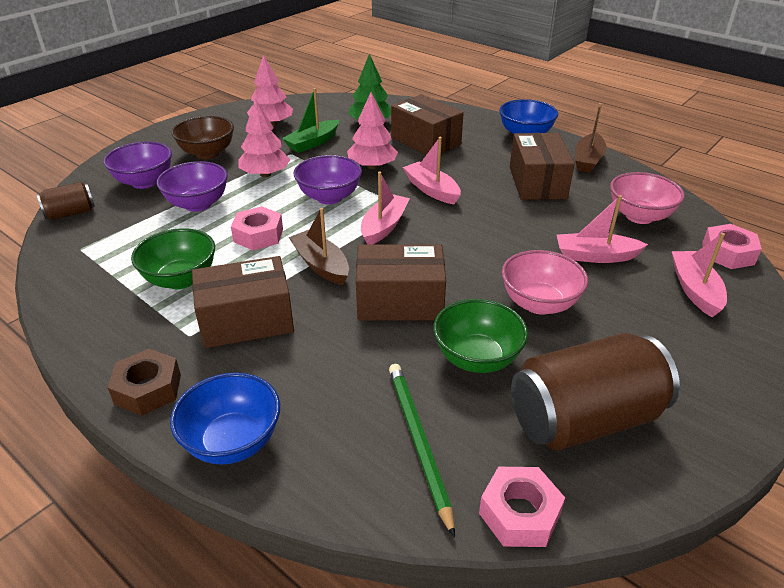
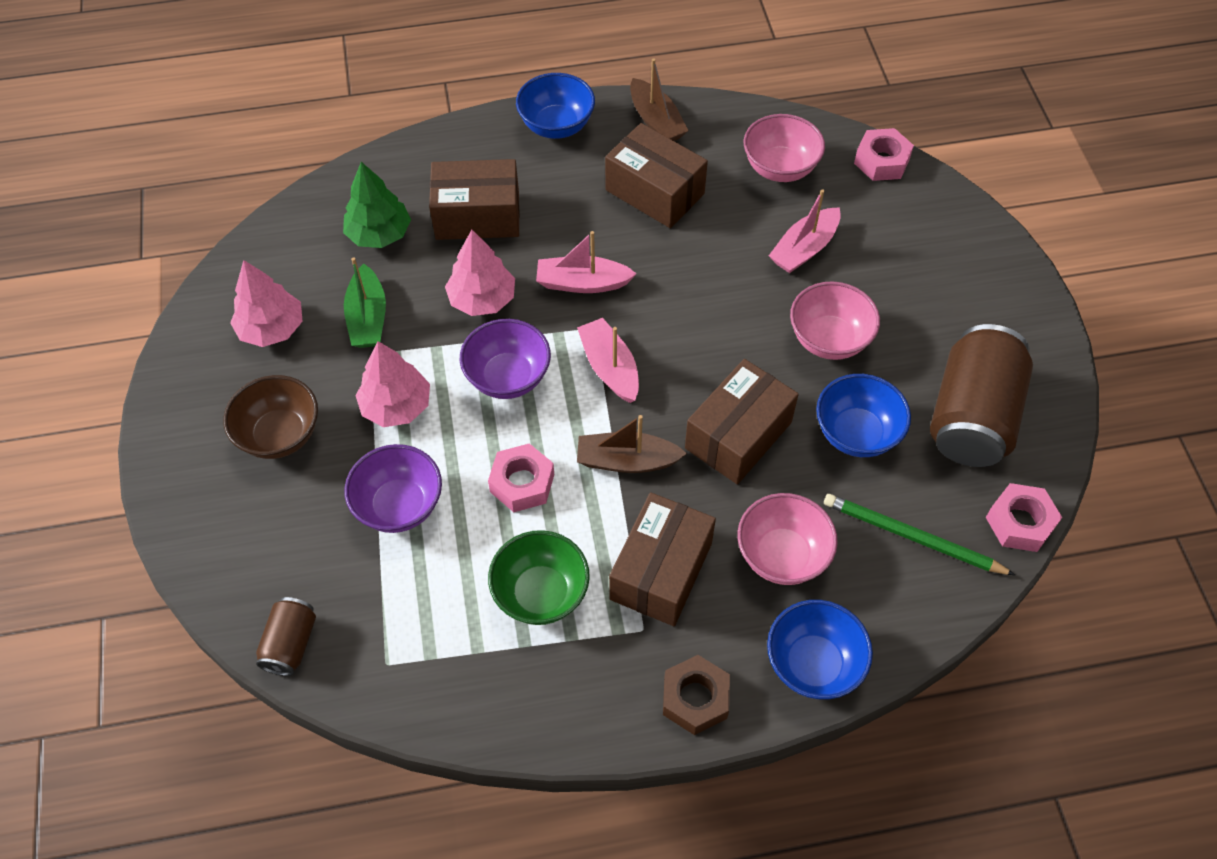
camera: 50 degrees left, 20 degrees up
(144, 182) = (287, 534): purple bowl -> none
(319, 373) = (782, 555): none -> pink bowl
(477, 358) = (856, 433): green bowl -> blue bowl
(695, 290) = (903, 225): pink boat -> none

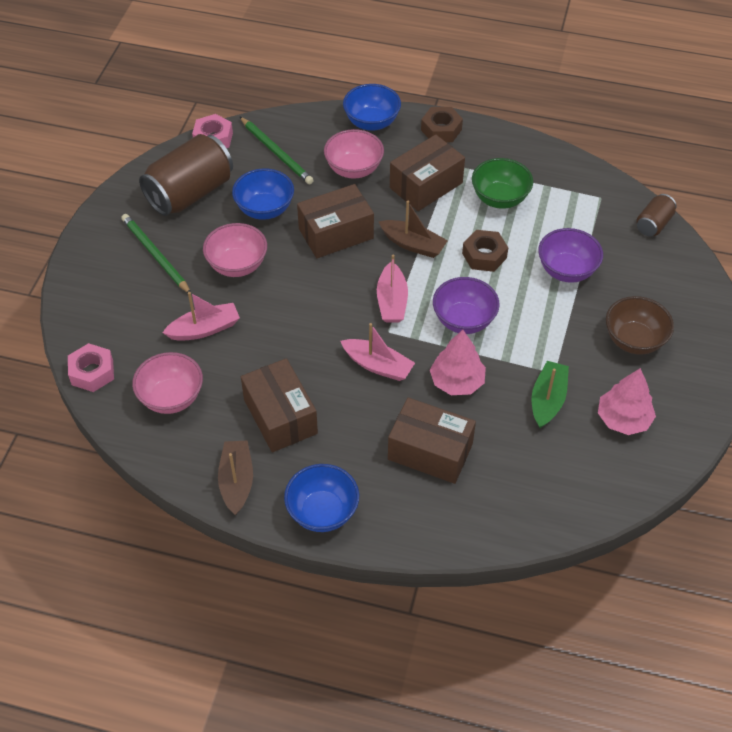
camera: 155 degrees left, 5 degrees down
(379, 234) = (516, 467): green tree -> none
(396, 406) = (548, 330): pink tree -> none
(522, 483) = (484, 255): pink nut -> brown nut
(936, 313) = (155, 255): none -> green pencil

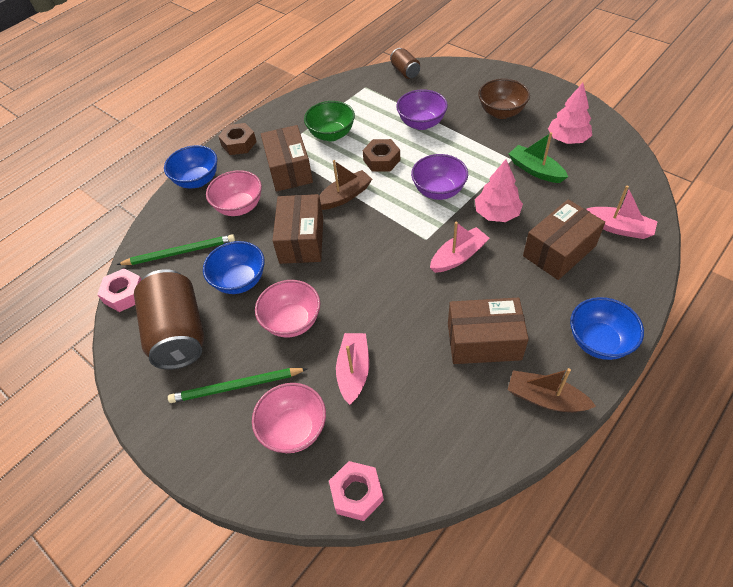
camera: 60 degrees left, 0 degrees up
(171, 397) = (424, 425): pink bowl -> pink bowl (294, 429)
(392, 301) = (396, 227): pink boat -> pink boat (618, 228)

